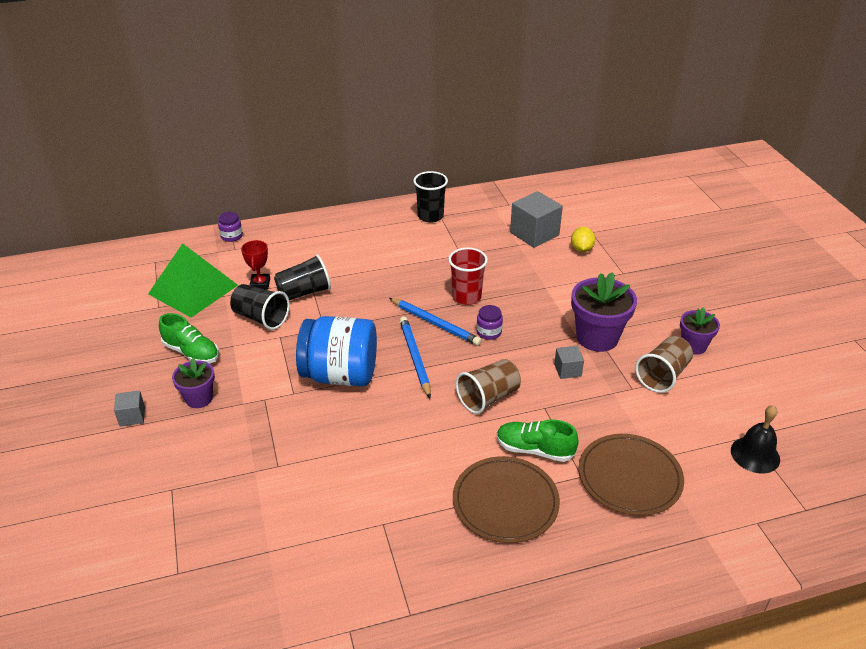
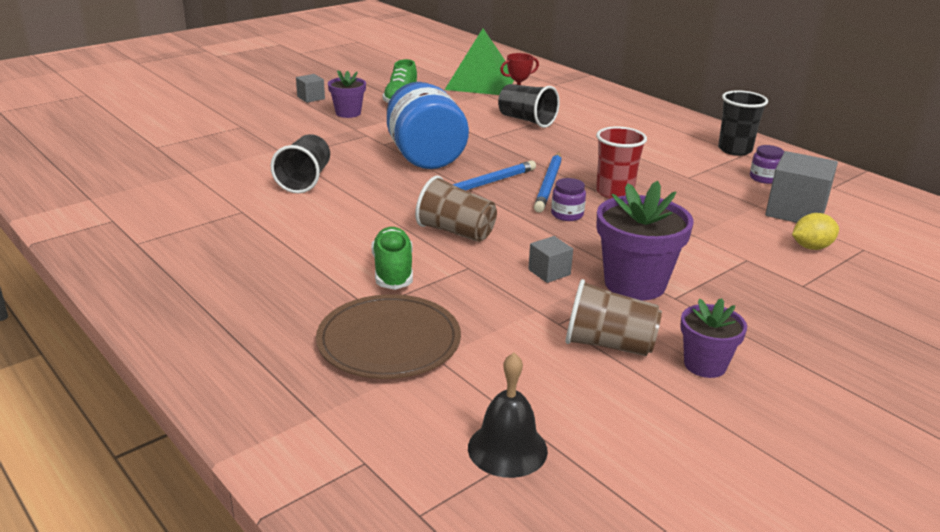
camera: 65 degrees right, 10 degrees down
(231, 236) = (571, 79): purple jar -> purple jar (764, 178)
(261, 318) = (471, 112): black cup -> black cup (305, 180)
(505, 502) = (302, 266): brown plate -> none

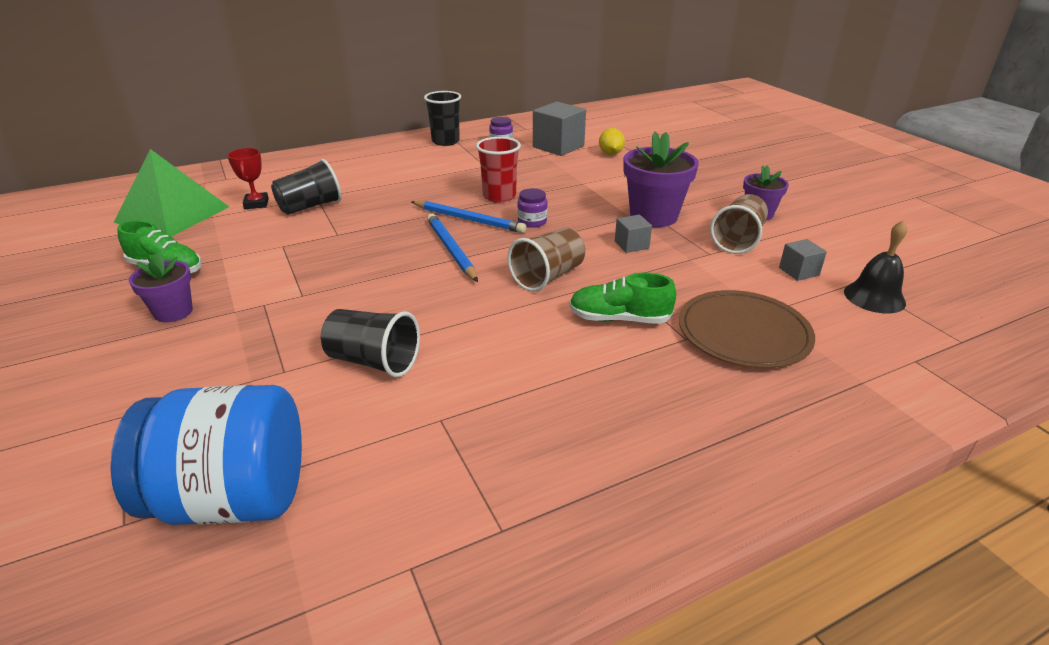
camera: 75 degrees left, 5 degrees up
(311, 98) = (75, 339): grey cube -> grey cube (798, 271)
(425, 157) = (361, 272): blue jar -> blue jar (233, 498)

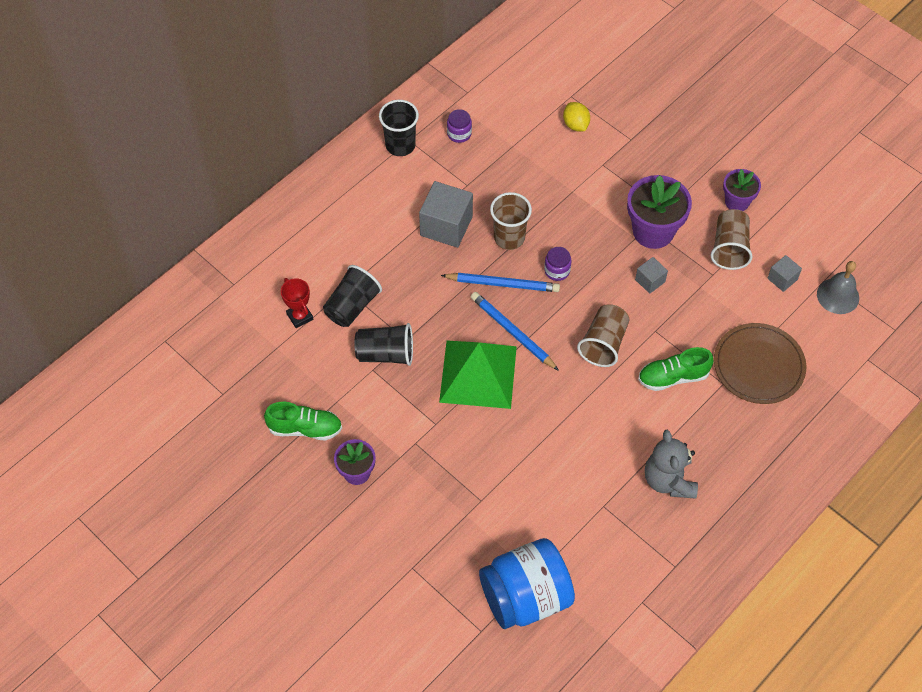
camera: 20 degrees left, 25 degrees up
(172, 214) = (238, 356): green pyramid -> green pyramid (478, 374)
(373, 361) = (533, 472): black cup -> black cup (385, 354)
(499, 196) = (509, 238): red cup -> brown cup
(555, 416) = (668, 480): none -> grey teddy bear
(558, 146) = (519, 124): grey cube -> grey cube (446, 226)
(874, 297) = (838, 296): black bell -> grey bell

